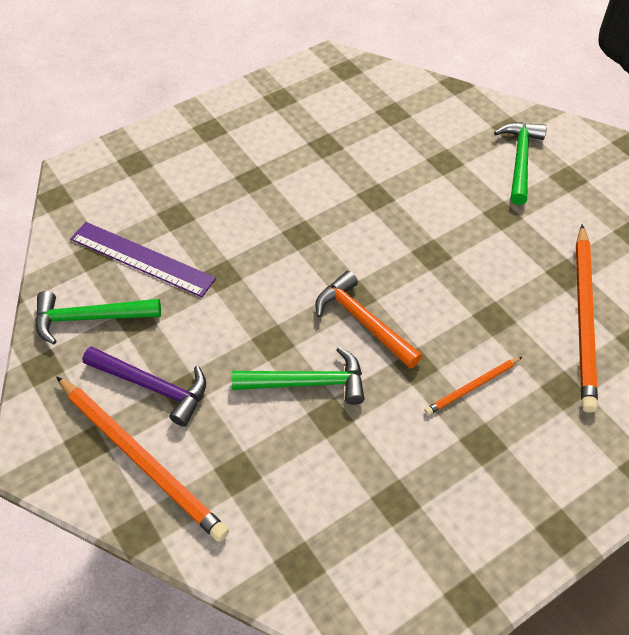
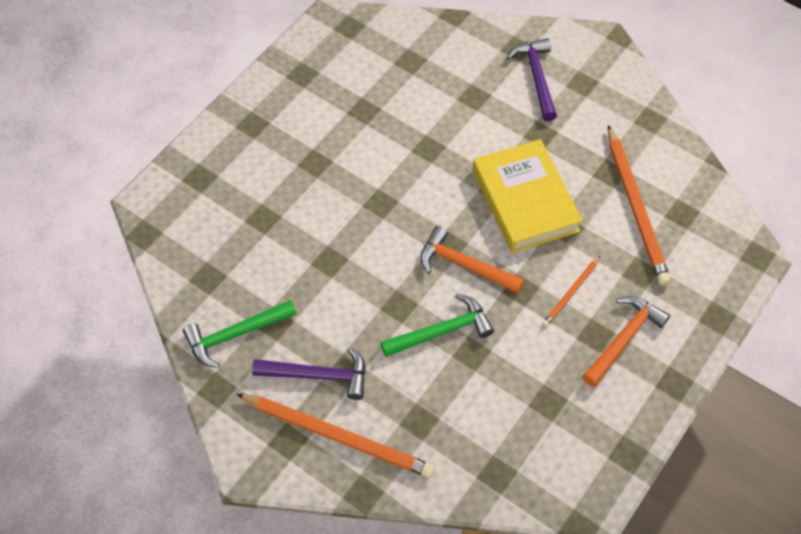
camera: 20 degrees left, 5 degrees up
(142, 259) = (253, 268): purple ruler -> none
(458, 275) = (525, 200): none -> yellow book
(516, 458) = (623, 339): none -> orange hammer
(519, 160) = (536, 77): green hammer -> purple hammer

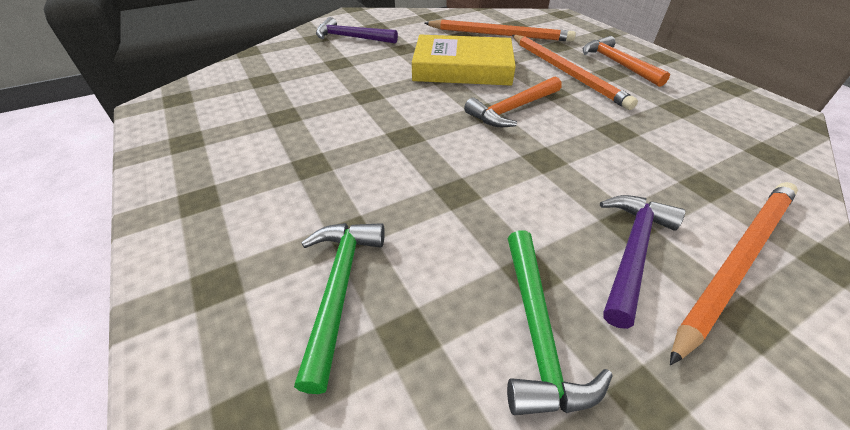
camera: 65 degrees left, 15 degrees down
(442, 331) = (586, 140): green hammer -> green hammer (339, 289)
(571, 293) = (565, 72): orange pencil -> orange pencil, size x2.00

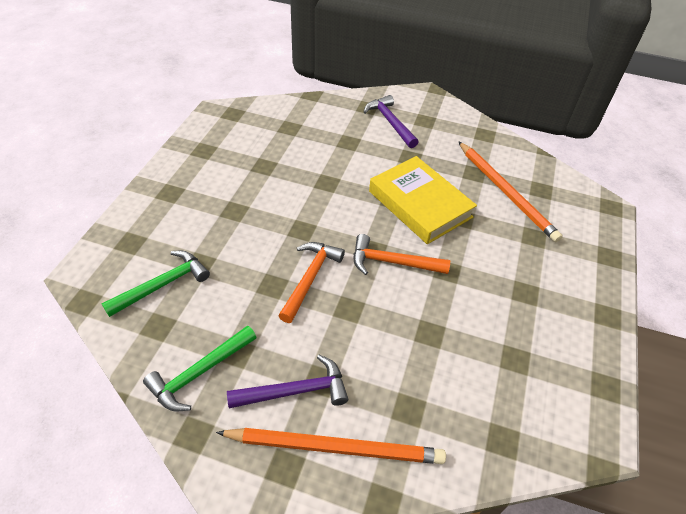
camera: 45 degrees right, 5 degrees up
(565, 72) = (489, 264): orange pencil -> none
(617, 64) = (549, 290): orange hammer -> orange hammer (310, 278)

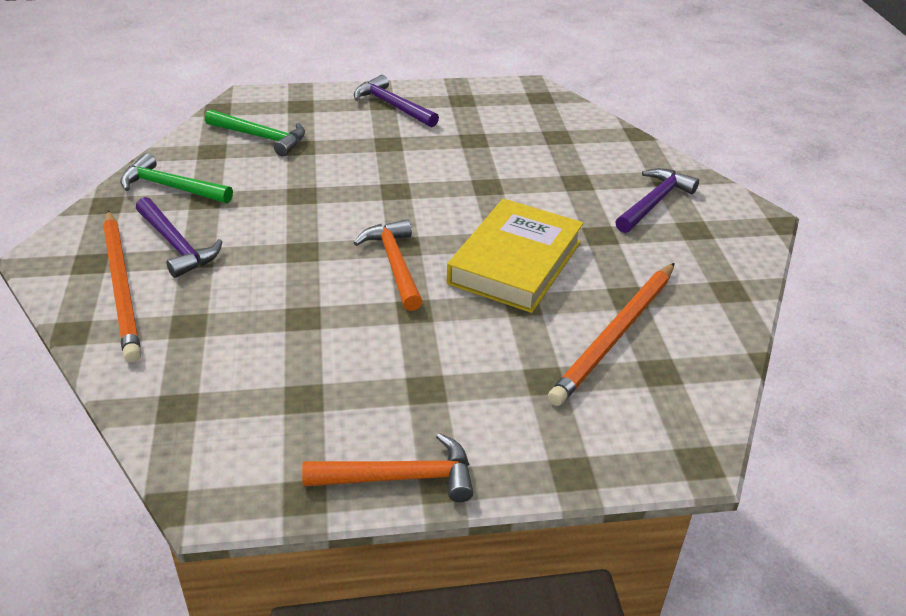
camera: 65 degrees right, 10 degrees down
(180, 189) = (392, 106): none -> purple hammer
(310, 278) = (327, 214): orange hammer -> orange hammer (400, 477)

